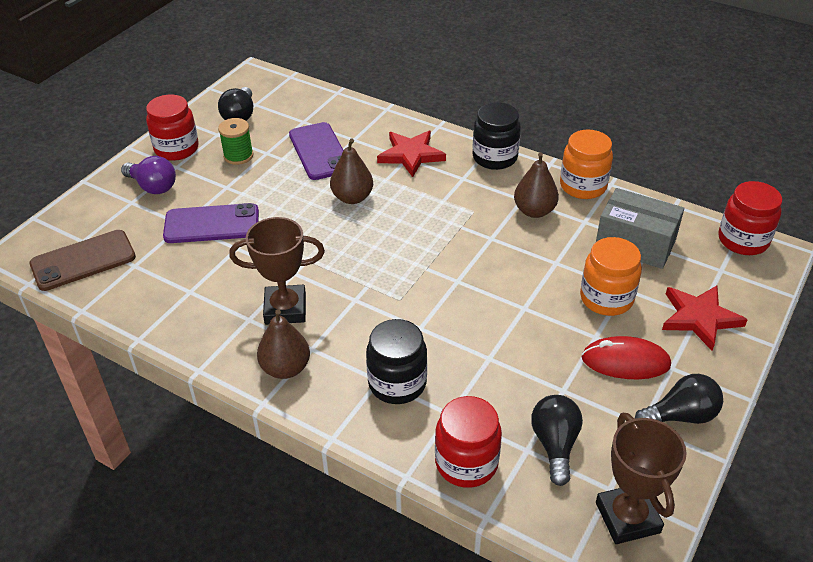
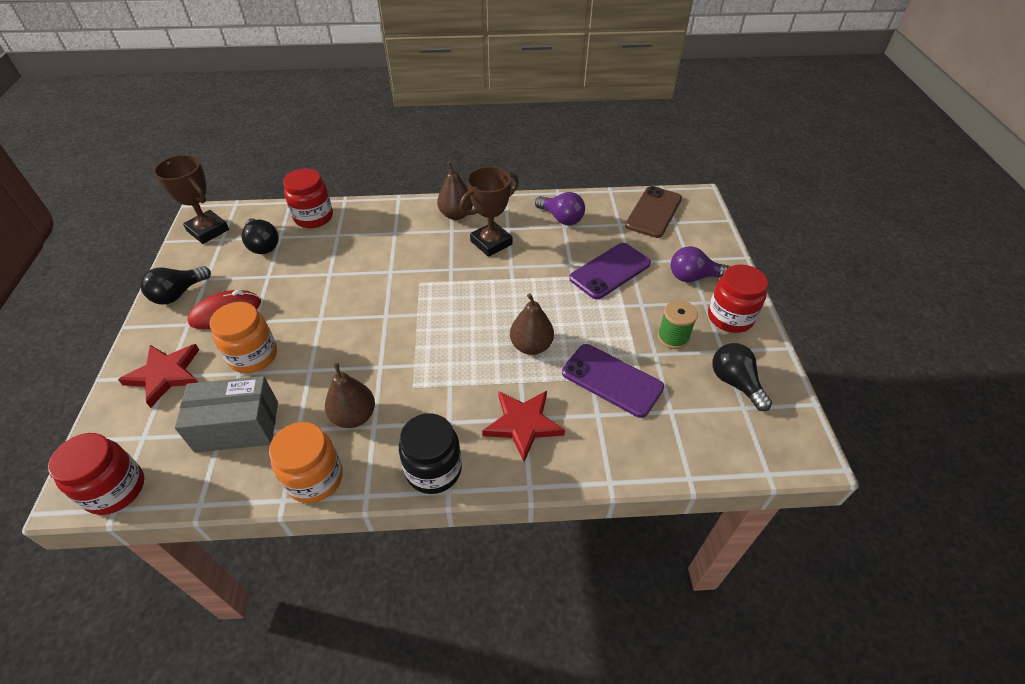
camera: 145 degrees right, 5 degrees up
(180, 302) = (561, 218): none -> purple light bulb
(397, 383) = (381, 235): black jar -> none

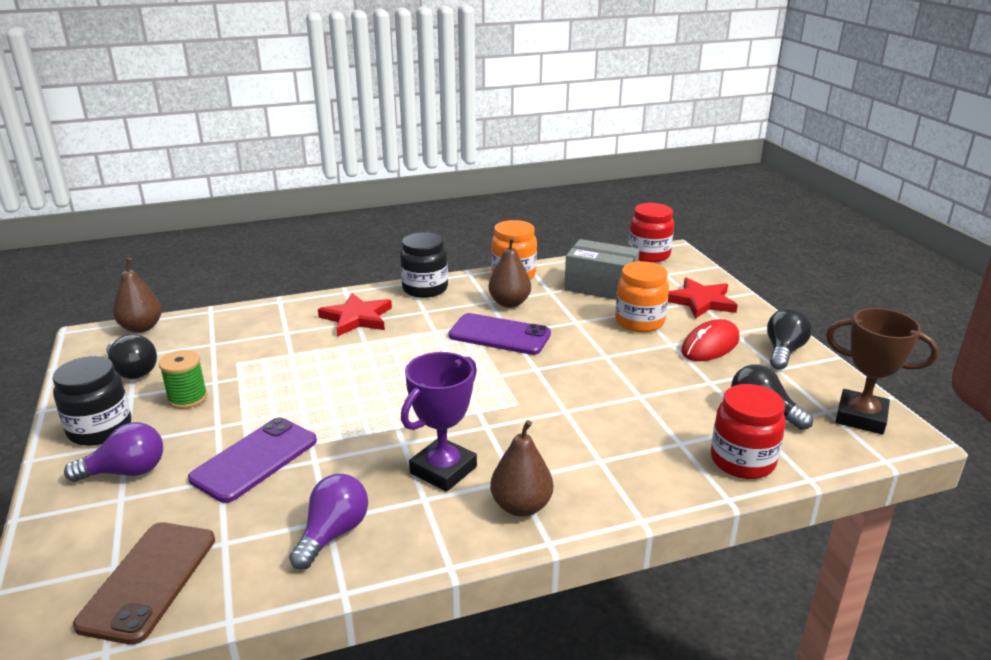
camera: 165 degrees right, 20 degrees down
(237, 426) = (600, 287): grey box -> grey box turned 45 degrees clockwise
(491, 243) = (443, 470): brown trophy -> purple trophy
(531, 346) = (358, 367): brown pear -> brown pear (141, 328)
(561, 218) = (333, 534): purple light bulb -> purple light bulb turned 90 degrees clockwise
(612, 380) = (269, 355): purple phone -> purple phone (499, 335)
(730, 317) = (100, 429): red jar -> black jar

